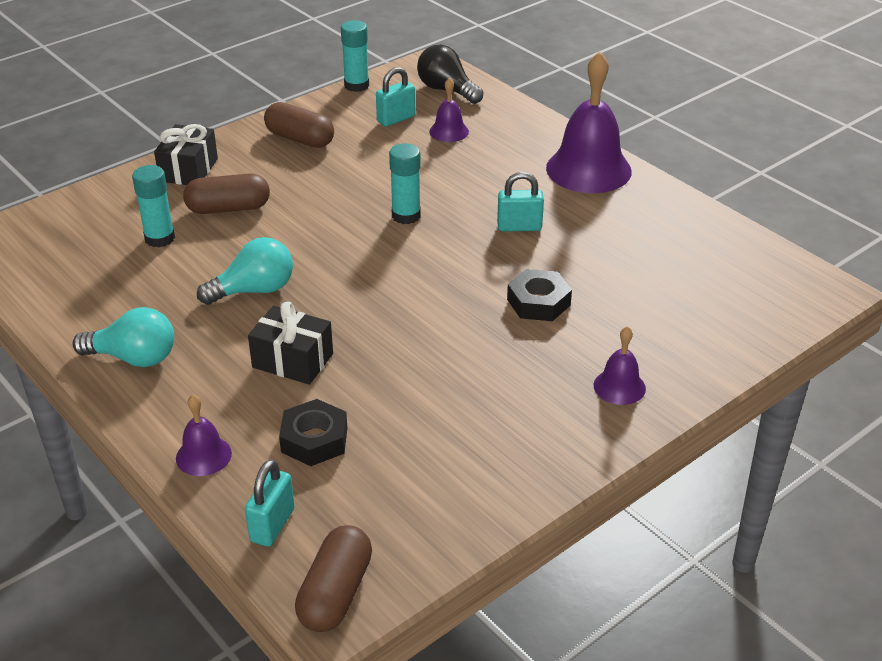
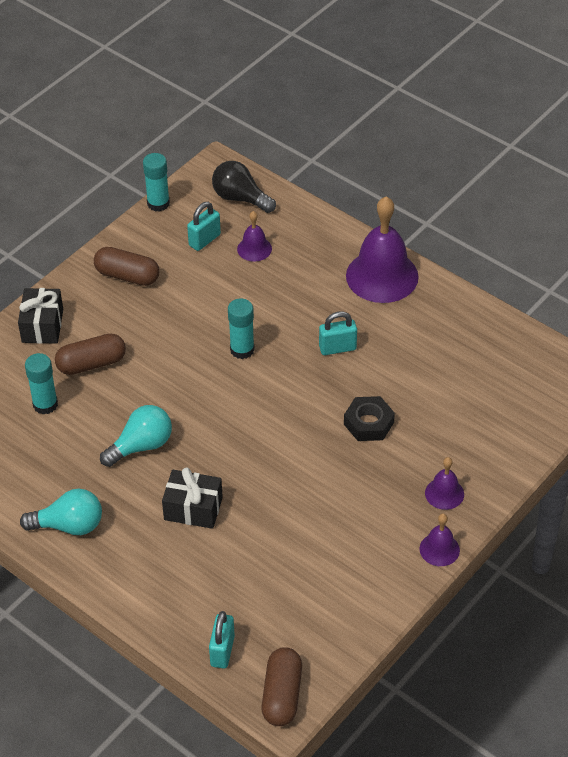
camera: 10 degrees left, 10 degrees up
(203, 455) = (154, 603): purple bell -> purple bell (439, 549)
(314, 440) = (231, 576): black nut -> none

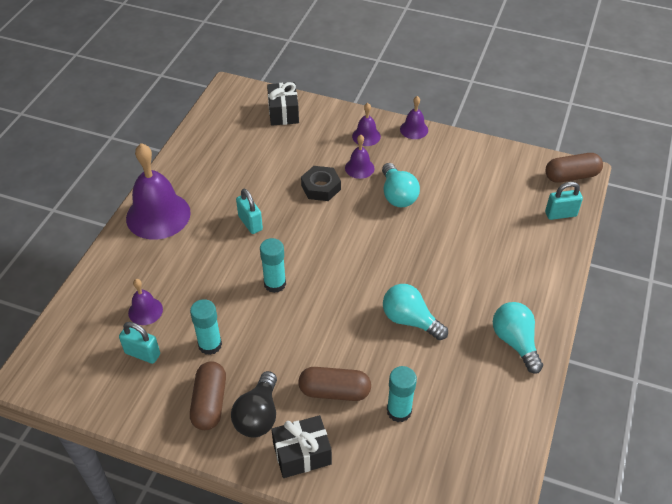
camera: 110 degrees left, 0 degrees up
(91, 364) = (334, 391): brown capsule -> brown capsule turned 45 degrees counterclockwise
(158, 203) = (95, 412): turquoise glue stick -> turquoise glue stick (210, 345)
(193, 508) = (453, 266): black gift -> black gift (283, 112)
(240, 198) = (75, 342): black light bulb -> black light bulb (258, 415)
(325, 493) = (397, 195): none -> turquoise light bulb
(388, 469) = (359, 168): none -> purple bell

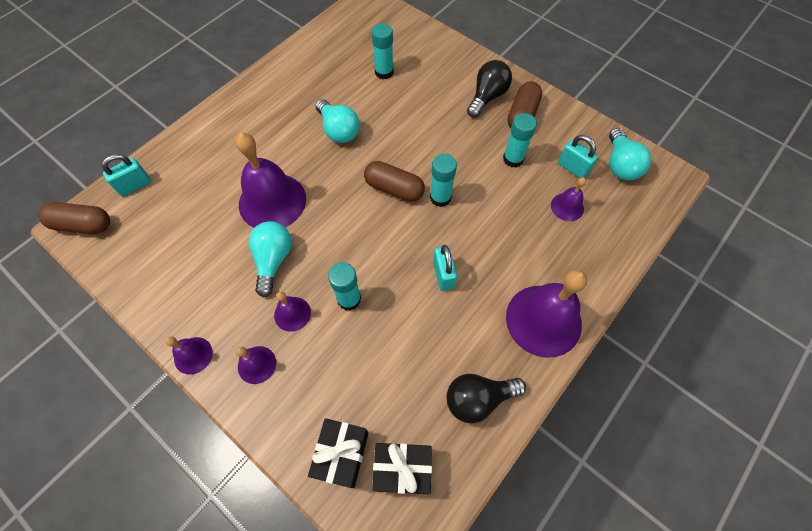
camera: 160 degrees left, 15 degrees up
(200, 158) = (478, 399): none -> black light bulb
(302, 454) = (463, 66): black gift -> black gift (402, 469)
(321, 187) = (349, 299): black nut -> turquoise glue stick
(334, 391) = (424, 97): brown capsule -> brown capsule (394, 189)
(430, 236) = (272, 201): none -> purple bell
(515, 342) = (269, 91): turquoise light bulb -> turquoise light bulb (620, 165)
(560, 214) = (135, 185): turquoise padlock -> turquoise padlock turned 45 degrees counterclockwise

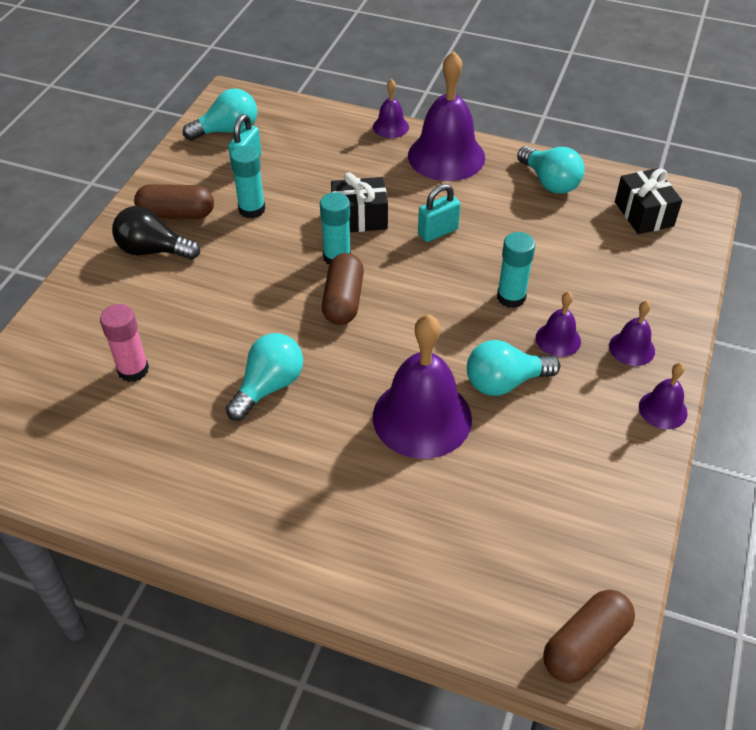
camera: 110 degrees left, 15 degrees down
(83, 225) = (585, 645): brown capsule -> brown capsule turned 60 degrees clockwise
(135, 185) = (482, 610): turquoise padlock -> none
(341, 454) = (663, 255): black gift -> black gift (359, 218)
(384, 72) = (133, 370): turquoise glue stick -> pink glue stick
(478, 399) = (550, 182): black light bulb -> turquoise light bulb
(567, 207) = (303, 159): purple bell -> purple bell (390, 127)

